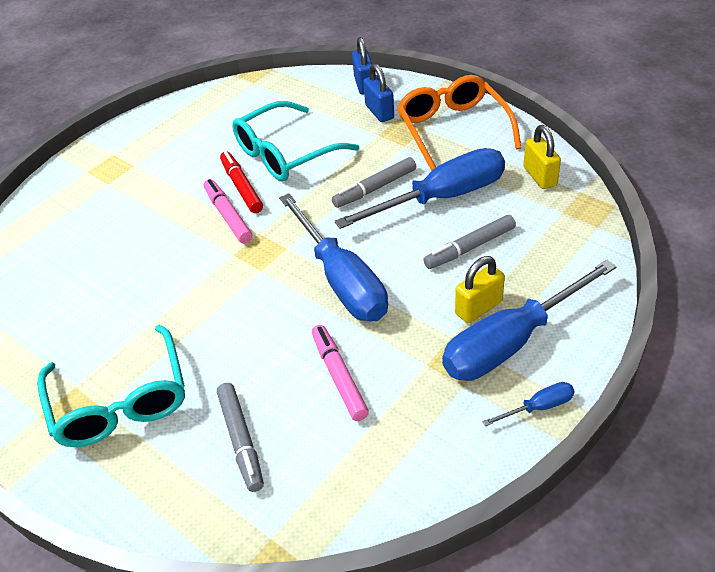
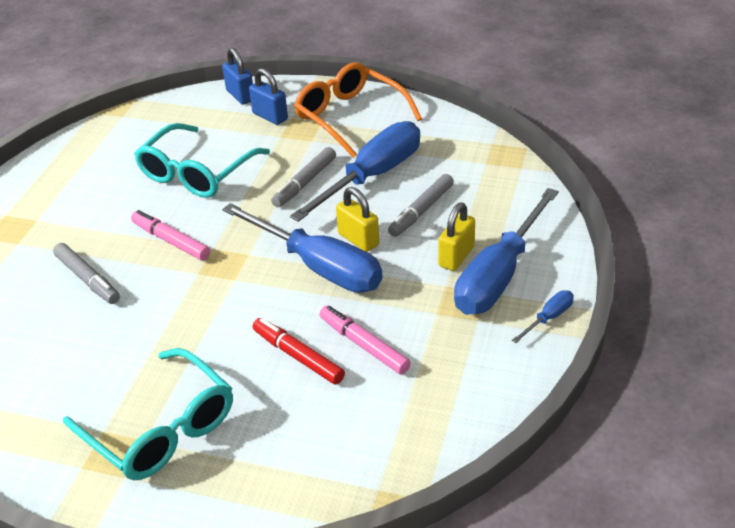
camera: 25 degrees left, 5 degrees down
(241, 187) = (169, 212): red marker -> red marker (298, 356)
(241, 440) = (303, 423): grey marker -> grey marker (88, 279)
(540, 176) = (450, 139): yellow padlock -> yellow padlock (358, 239)

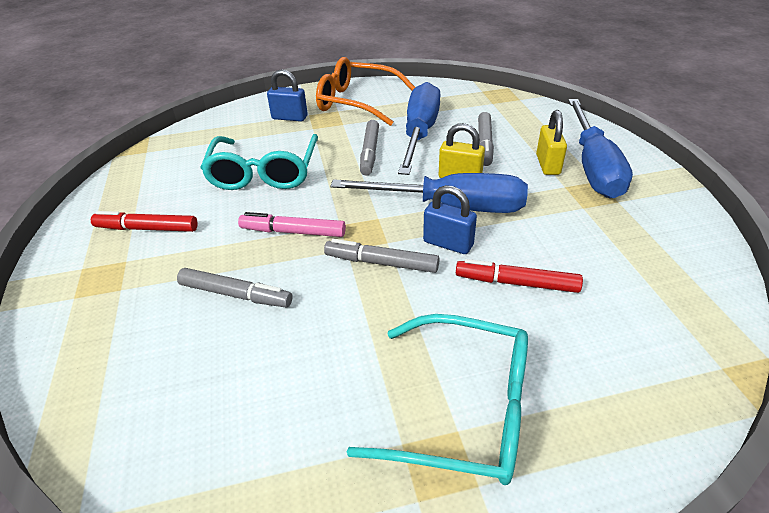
camera: 30 degrees left, 0 degrees up
(69, 196) = (147, 228): none -> red marker
(212, 296) = (381, 263): none -> grey marker
(240, 95) = (248, 111): blue padlock -> blue padlock (448, 243)
(364, 345) = (559, 252): pink marker -> none
(548, 318) = (663, 182): blue screwdriver -> none

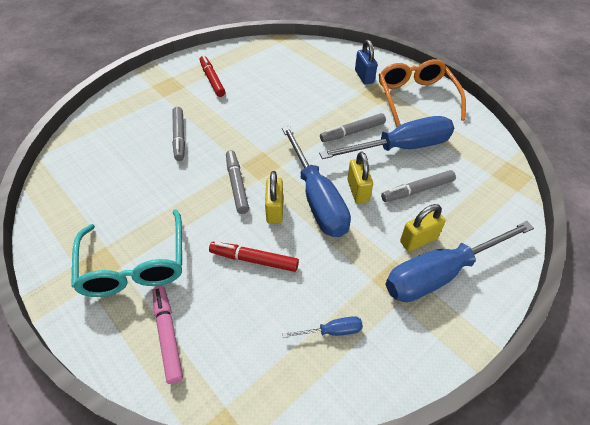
camera: 60 degrees right, 10 degrees up
(264, 172) = (292, 96): turquoise glasses -> none
(293, 232) = (243, 134): pink marker -> pink marker (168, 335)
(448, 243) = (275, 210): blue padlock -> yellow padlock
(516, 283) = (254, 260): red marker -> red marker turned 60 degrees counterclockwise
(639, 253) = (331, 331): none -> blue screwdriver

